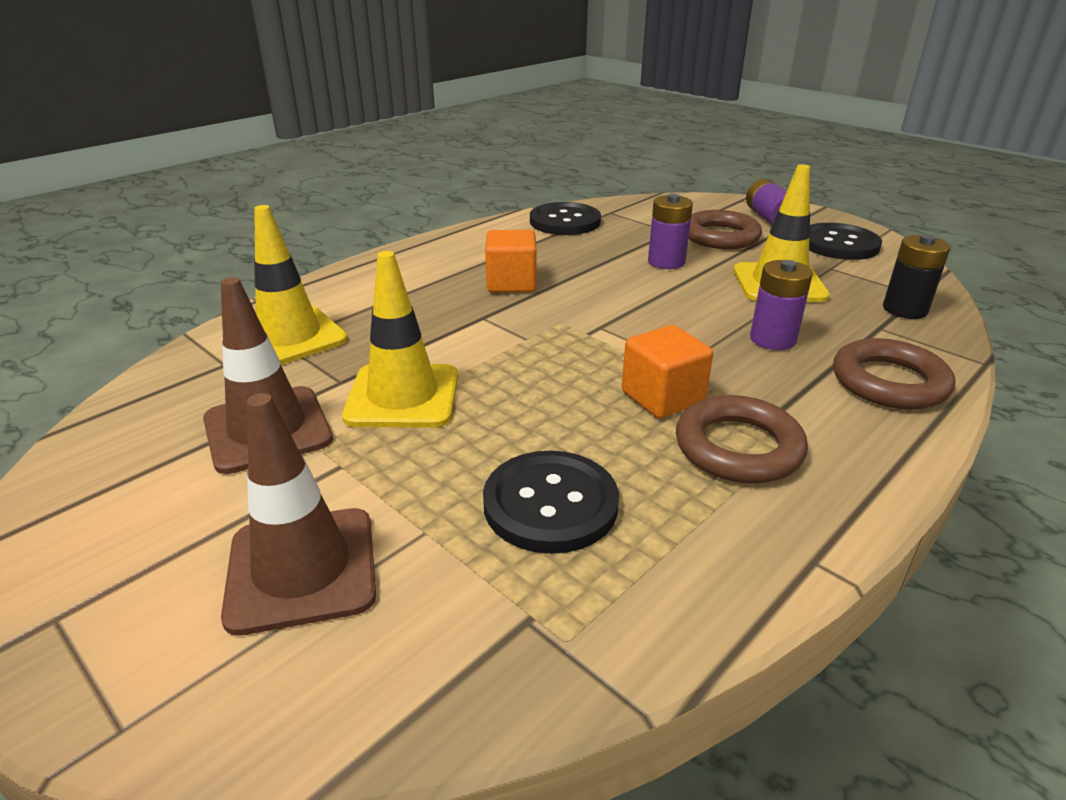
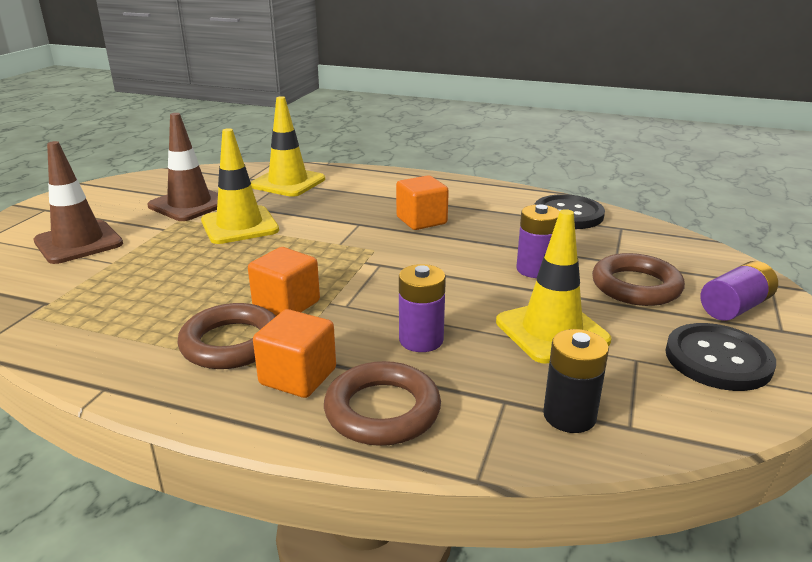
camera: 65 degrees right, 5 degrees down
(550, 504) = (144, 289): black button -> none
(822, 415) = (298, 376): none -> orange cube

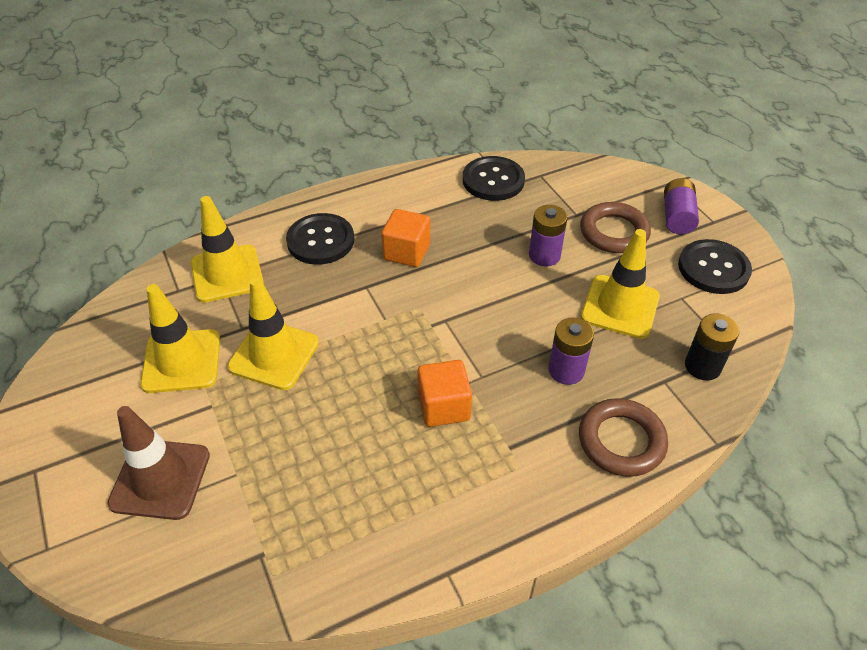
camera: 45 degrees left, 20 degrees up
(189, 204) = (182, 361): brown traffic cone -> yellow traffic cone
(231, 343) = (464, 468): brown ring -> none
(298, 376) = (544, 458): orange cube -> none
(373, 192) = (320, 241): none -> black button

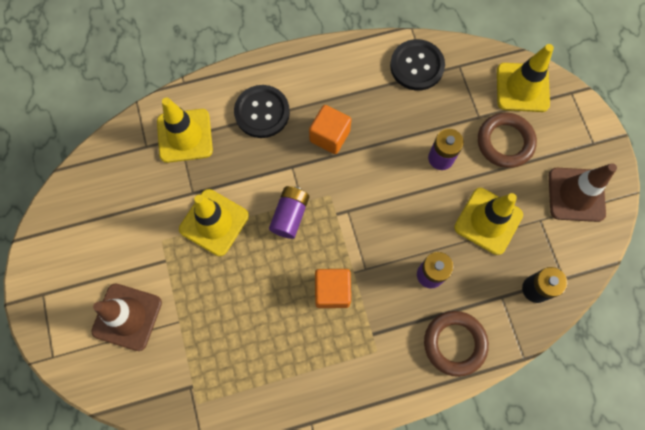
camera: 10 degrees right, 25 degrees up
(182, 361) = (146, 217): yellow traffic cone -> yellow traffic cone (522, 87)
(677, 217) = (563, 133): purple battery -> purple battery (290, 215)
(713, 268) = (576, 194): black button -> brown traffic cone

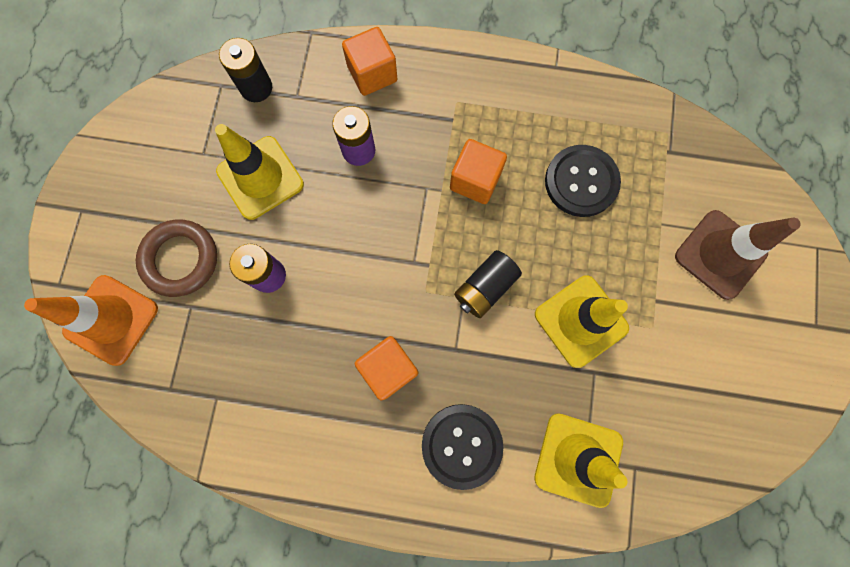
camera: 155 degrees left, 5 degrees up
(290, 215) = (485, 288): purple battery -> black battery
(417, 66) = (224, 416): black button -> black button (581, 182)
(454, 343) = (372, 74): brown ring -> orange cube
(522, 87) = (111, 320): yellow traffic cone -> orange traffic cone
(576, 194) = (144, 162): brown traffic cone -> none

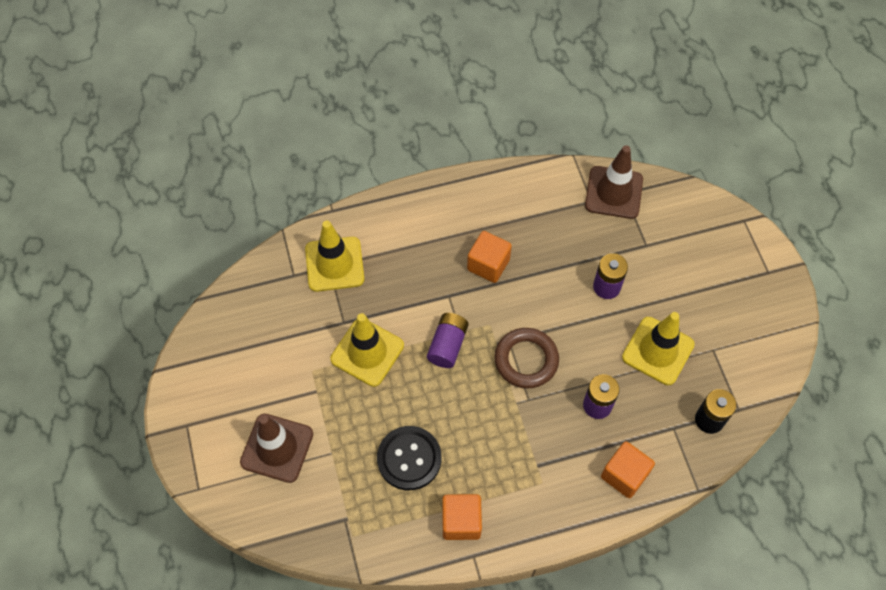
camera: 155 degrees right, 15 degrees down
(111, 320) = (692, 215): orange traffic cone -> none
(180, 259) = (674, 271): brown ring -> brown ring (526, 360)
(182, 396) = (613, 192): none -> brown traffic cone
(461, 445) = (416, 240): black button -> none
(475, 180) = (494, 422): orange cube -> orange cube (461, 521)
(485, 288) = (447, 345): black battery -> purple battery

